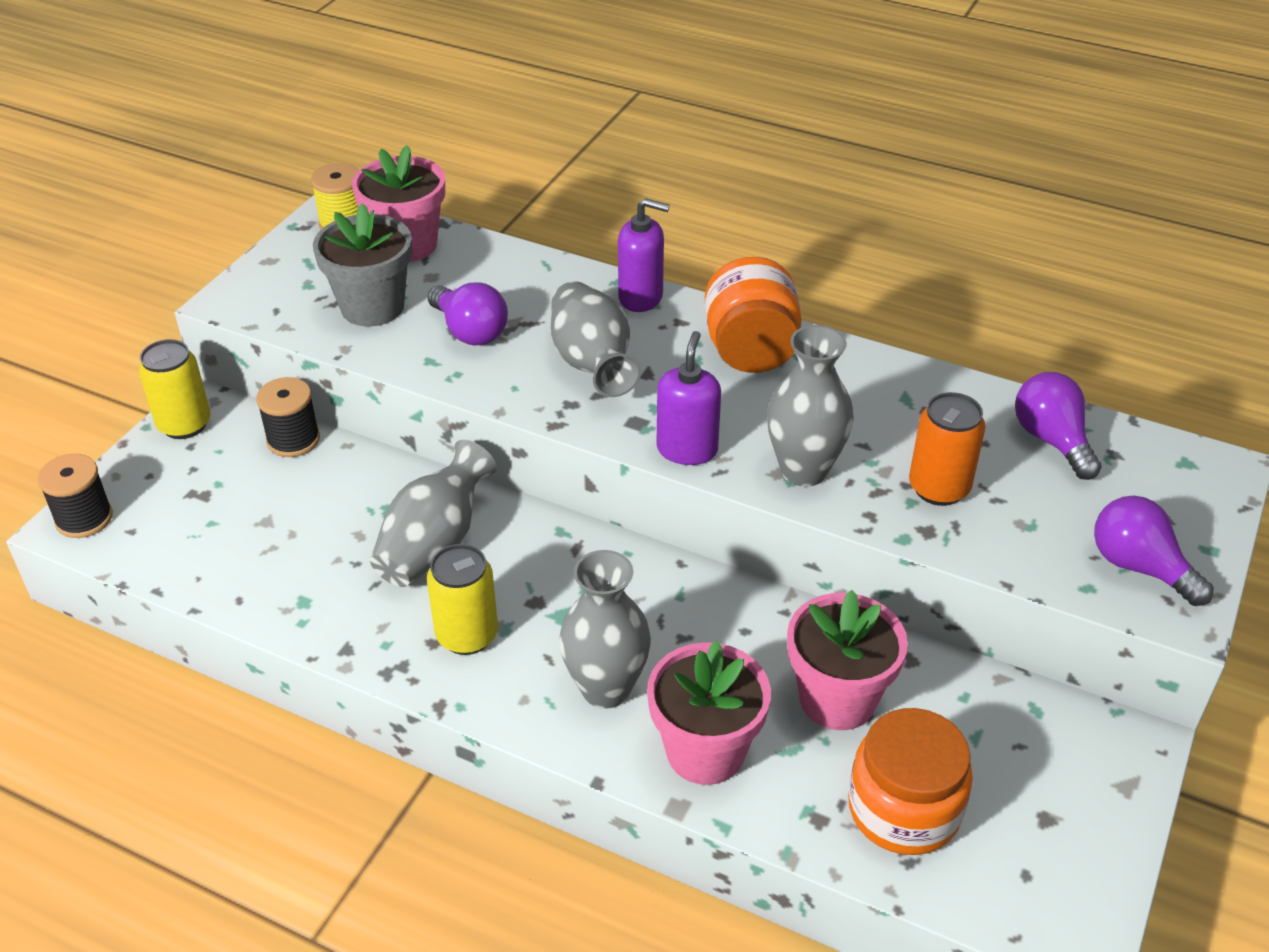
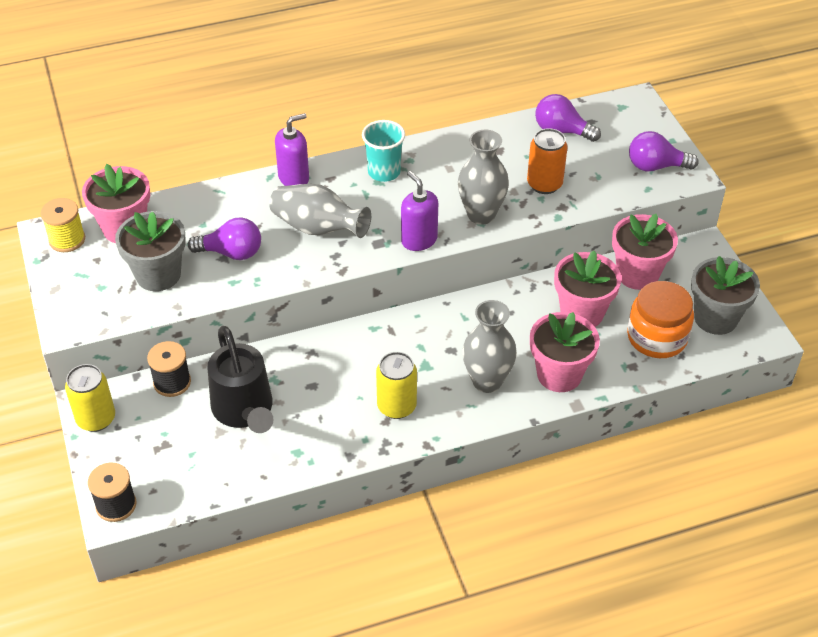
camera: 45 degrees left, 5 degrees up
(315, 519) = (244, 411): none -> black watering can
(434, 544) = (322, 378): grey vase -> none
(750, 351) = (384, 172): orange jar -> turquoise cup
(982, 707) = (637, 274): none -> pink flower pot
(1029, 852) = (715, 318): none -> grey flower pot

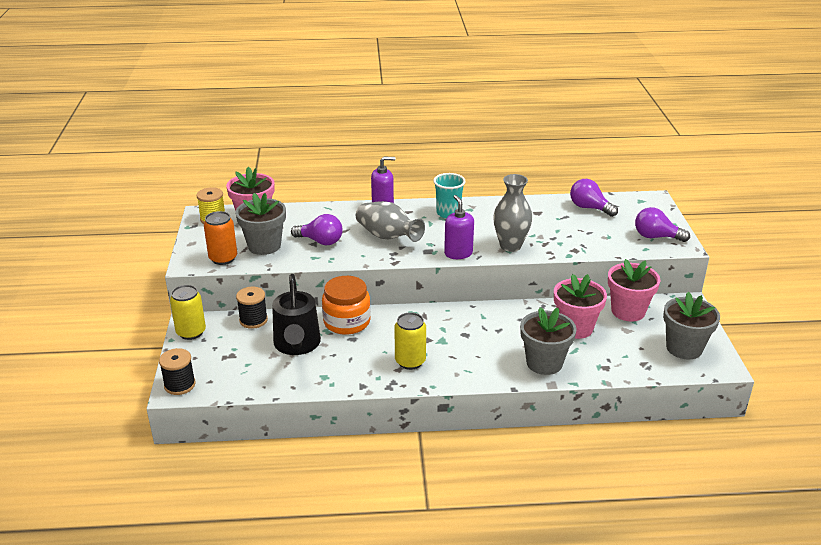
camera: 15 degrees right, 15 degrees down
(487, 381) = (485, 358): grey vase -> none
(544, 184) = (565, 235): orange can -> orange can (223, 258)
(559, 374) = (544, 363): pink flower pot -> grey flower pot
(657, 337) = (631, 352): orange jar -> orange jar (347, 322)

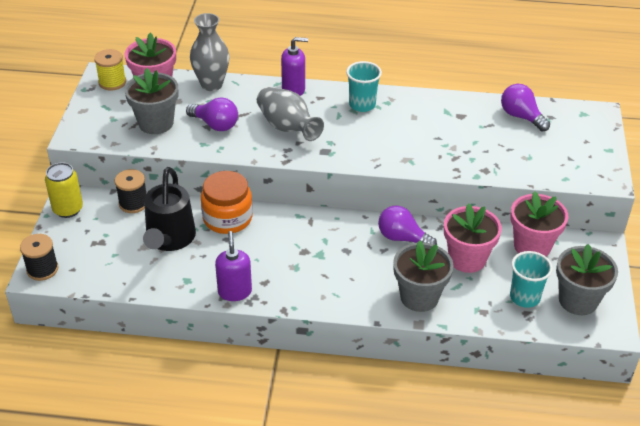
camera: 10 degrees right, 10 degrees up
(223, 258) = (110, 134): orange can -> none
(410, 361) = (279, 275): yellow can -> none
(458, 253) = (356, 158): purple soap dispenser -> purple soap dispenser (235, 291)
(510, 246) = (416, 156): grey vase -> grey vase (211, 84)
(637, 351) = (524, 297): none -> turquoise cup
(656, 237) = (583, 164): purple light bulb -> purple light bulb (402, 238)

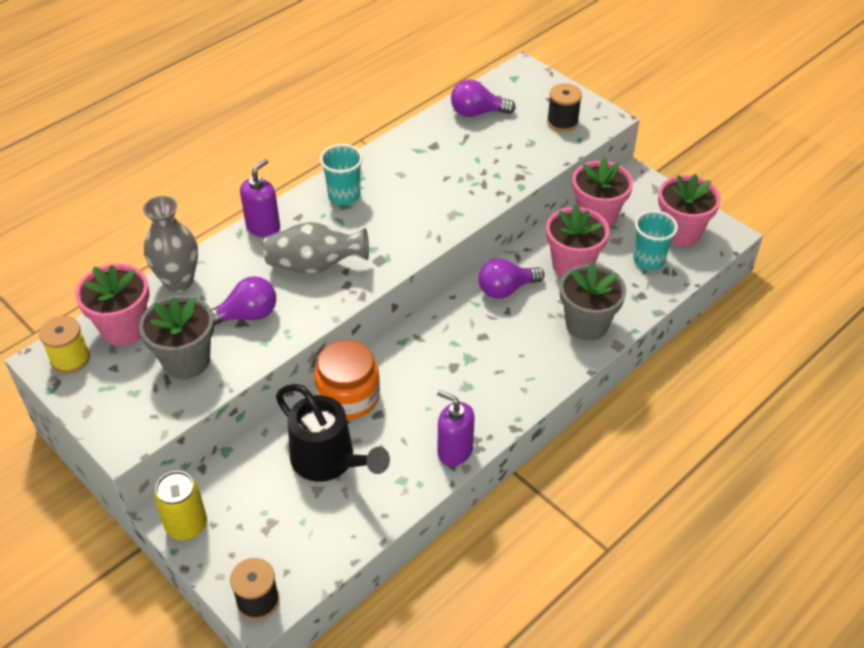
camera: 50 degrees left, 5 degrees up
(133, 203) = (242, 461): black spool -> black spool (562, 122)
(578, 300) = (681, 232): grey flower pot -> pink flower pot

